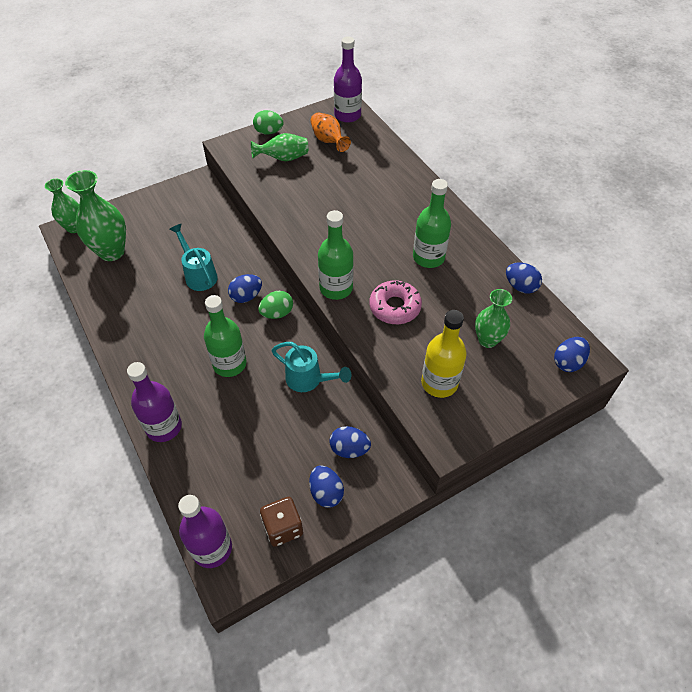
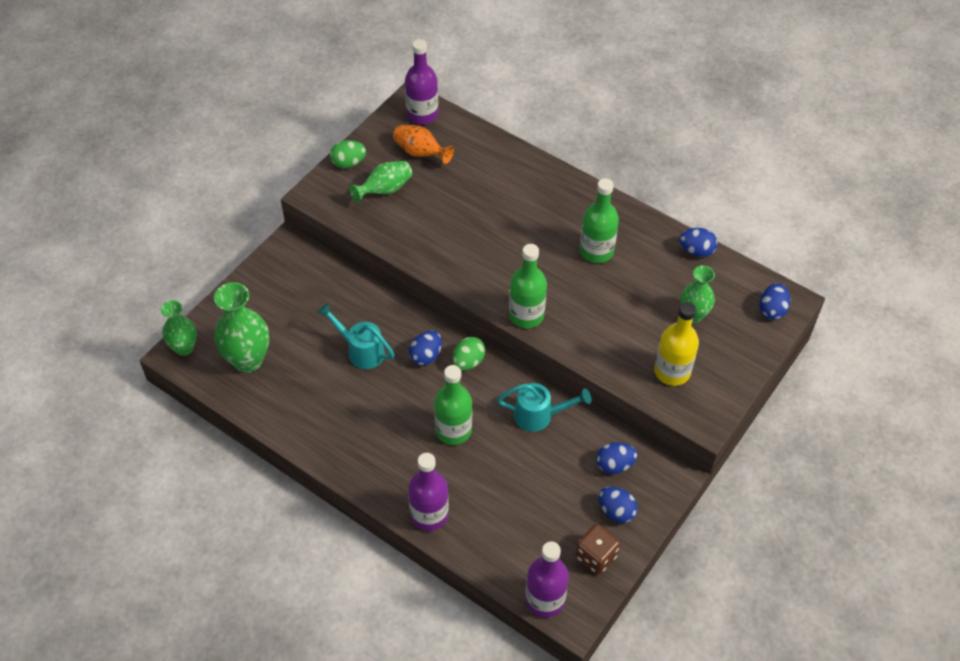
camera: 25 degrees left, 0 degrees up
(395, 307) = (593, 314): pink donut -> none

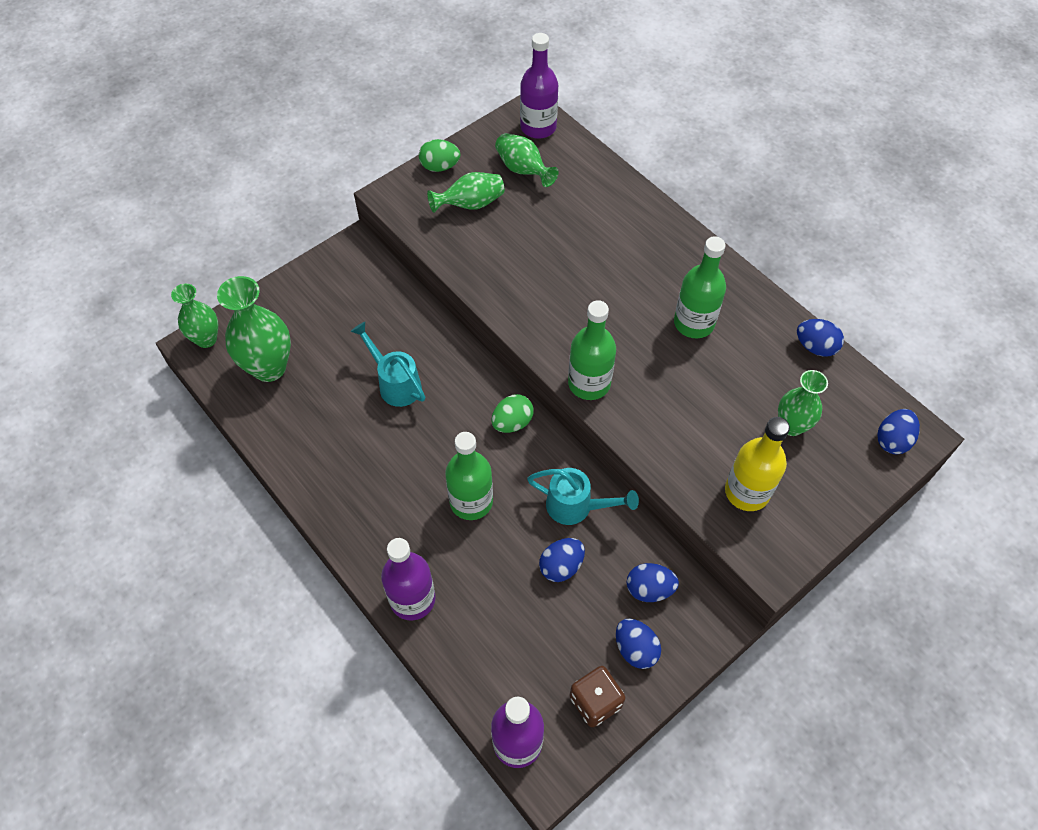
camera: 15 degrees right, 5 degrees up
(420, 153) = (523, 170): orange vase -> green vase
(426, 356) = (466, 405): blue egg -> blue egg (561, 566)

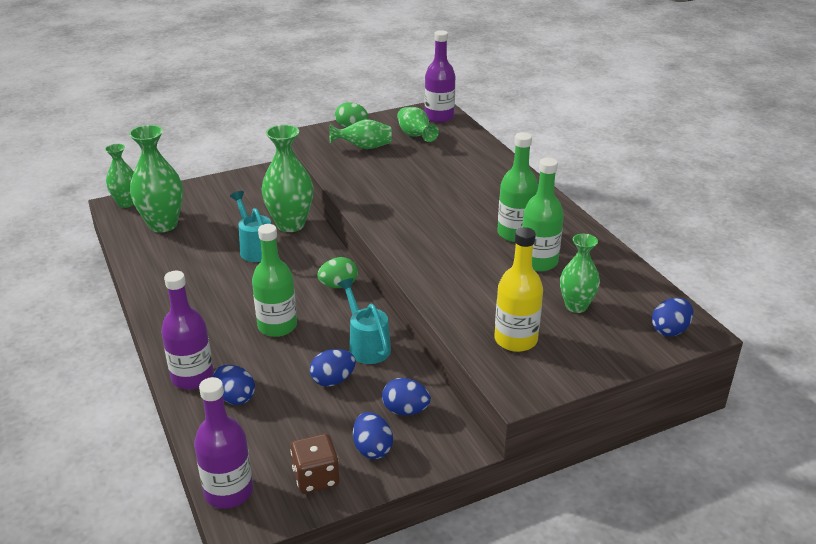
camera: 15 degrees right, 25 degrees down
(419, 334) = (290, 224): none -> green vase
(576, 507) = (366, 345): turquoise watering can -> turquoise watering can turned 150 degrees counterclockwise
(589, 383) = (407, 254): green bottle -> green bottle (538, 262)
(815, 347) = (619, 263): blue egg -> blue egg (235, 397)

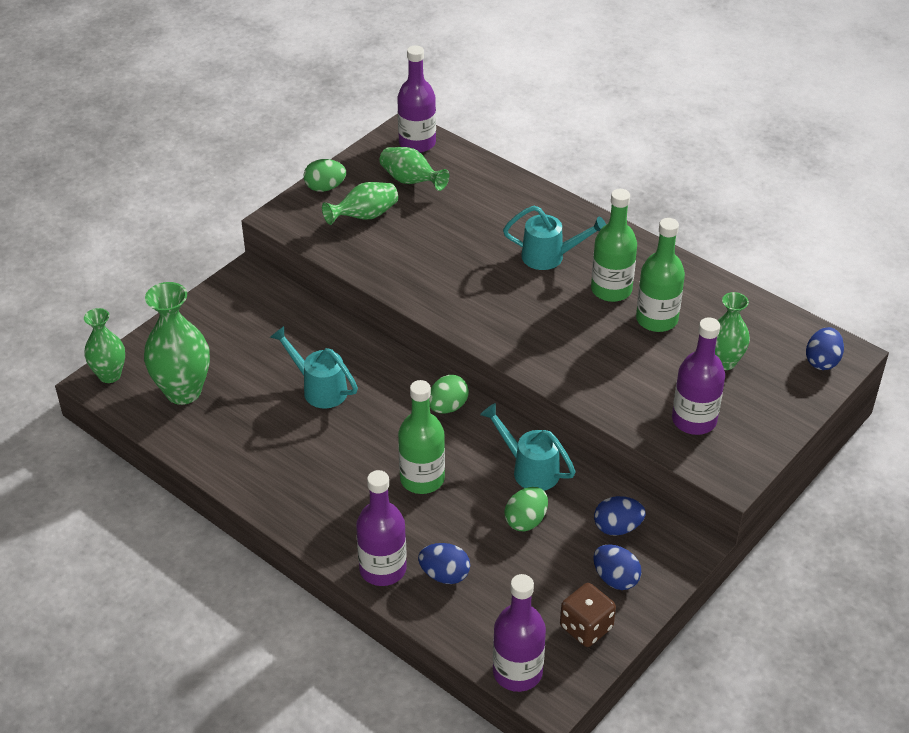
camera: 25 degrees left, 10 degrees up
(290, 224) = (333, 343): green vase -> none
(333, 380) = (526, 521): blue egg -> green egg
(482, 202) = (550, 257): none -> turquoise watering can
(515, 340) = (694, 420): yellow bottle -> purple bottle

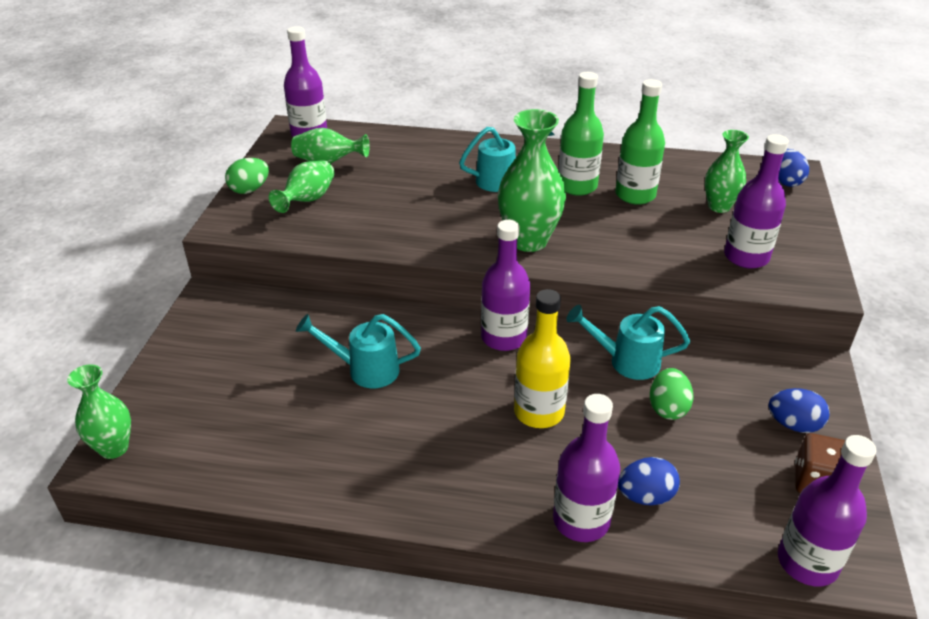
camera: 30 degrees left, 5 degrees down
(183, 391) = (217, 430): green vase -> green vase (528, 241)
(422, 479) = (539, 412): green bottle -> yellow bottle
(447, 407) = (503, 337): green egg -> purple bottle
(617, 527) = (748, 379): blue egg -> none

